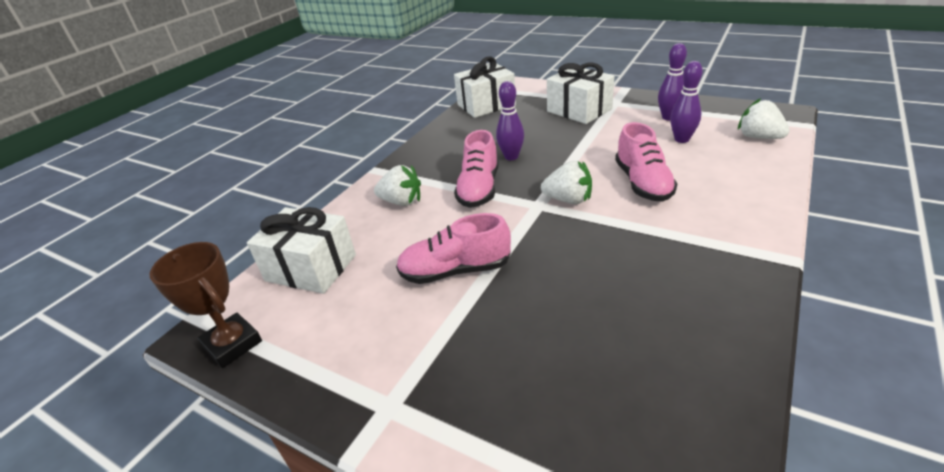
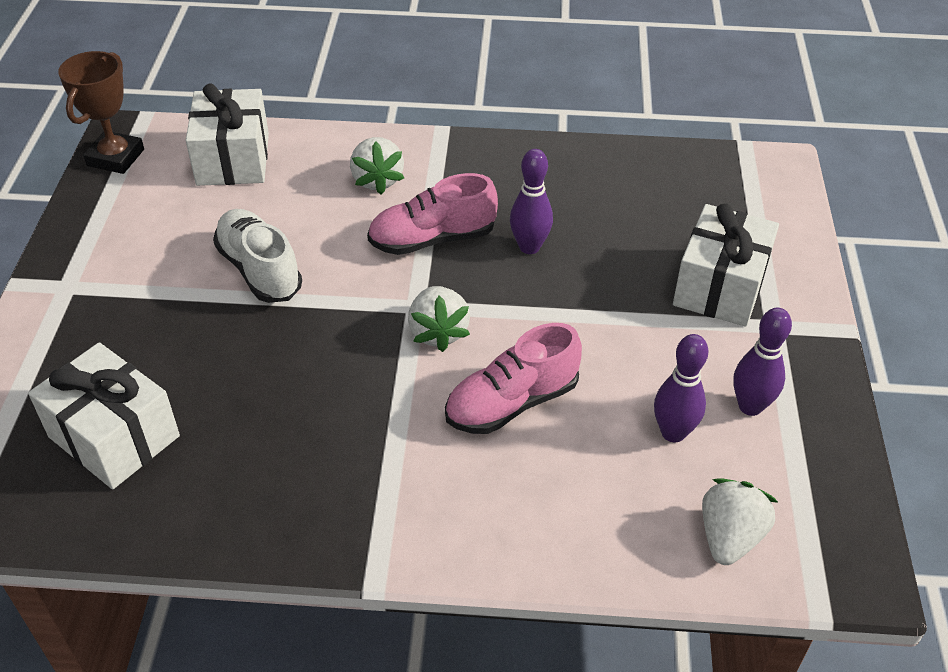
camera: 60 degrees right, 10 degrees up
(455, 271) = (259, 270): pink shoe -> white shoe
(486, 105) = (683, 173): white gift -> white gift (114, 436)

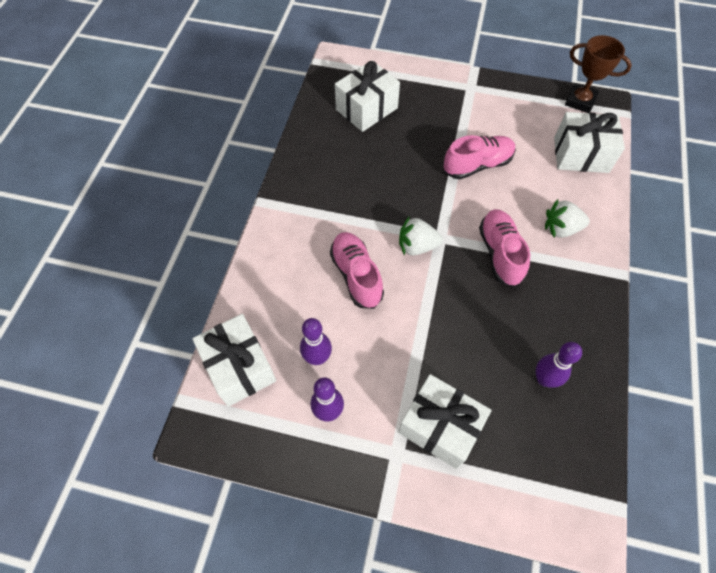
camera: 100 degrees right, 15 degrees up
(259, 270) = (477, 165): white shoe -> pink shoe
(529, 247) = (490, 309): purple bowling pin -> purple bowling pin (544, 379)
(729, 537) = (239, 367): white strawberry -> white gift

